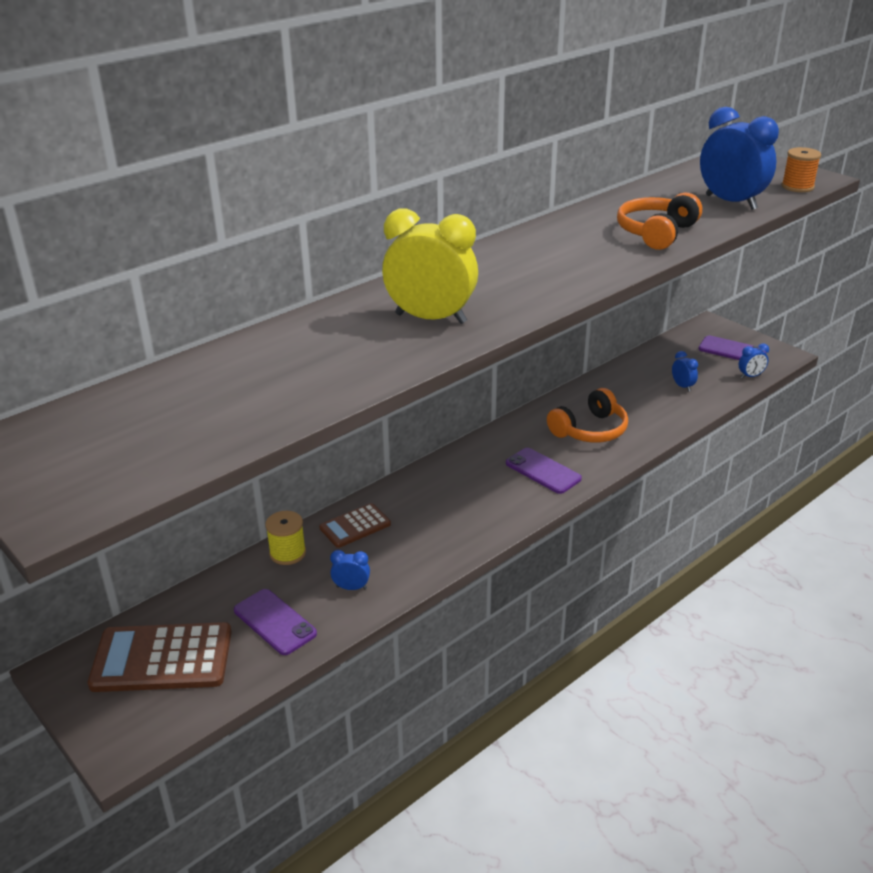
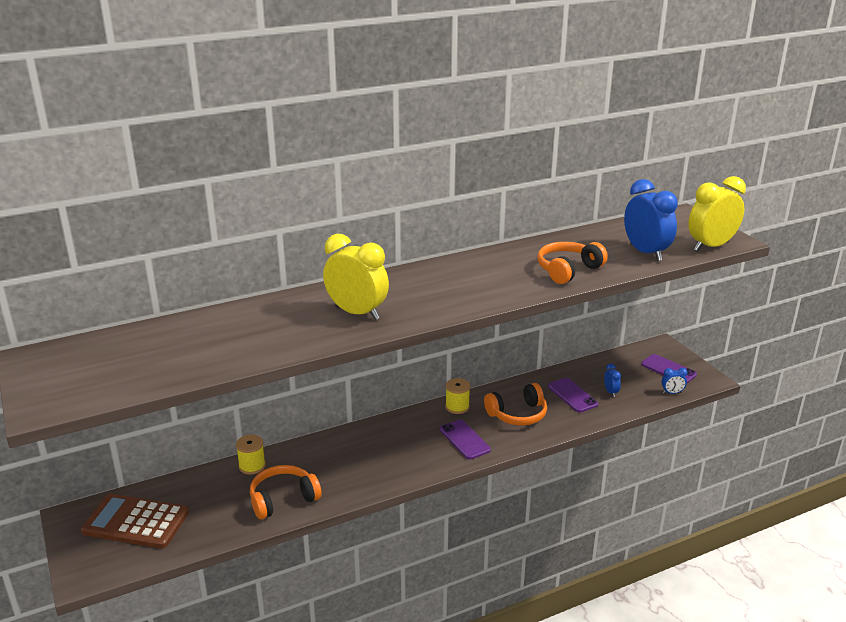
camera: 15 degrees right, 5 degrees down
(275, 622) = (220, 512): purple phone -> purple phone (572, 395)
(351, 587) = (283, 499): blue clock -> orange headphones
(355, 526) = (307, 455): brown calculator -> none
(512, 433) = (457, 407): none -> yellow spool
(797, 187) = (710, 246): orange spool -> yellow clock

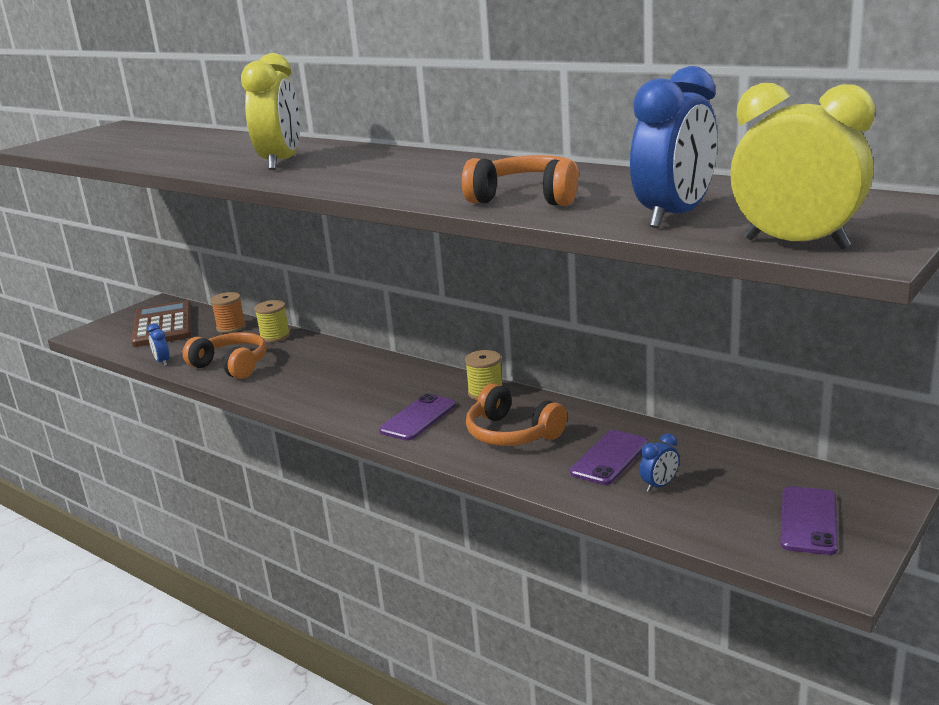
camera: 65 degrees right, 5 degrees down
(199, 484) = (231, 327): none -> orange spool
(672, 393) = (733, 542): blue clock -> blue clock (162, 362)

